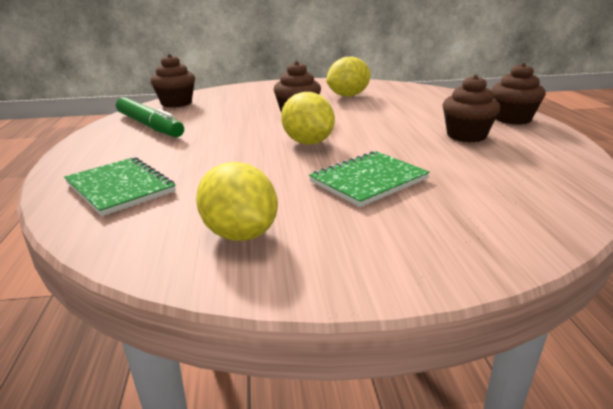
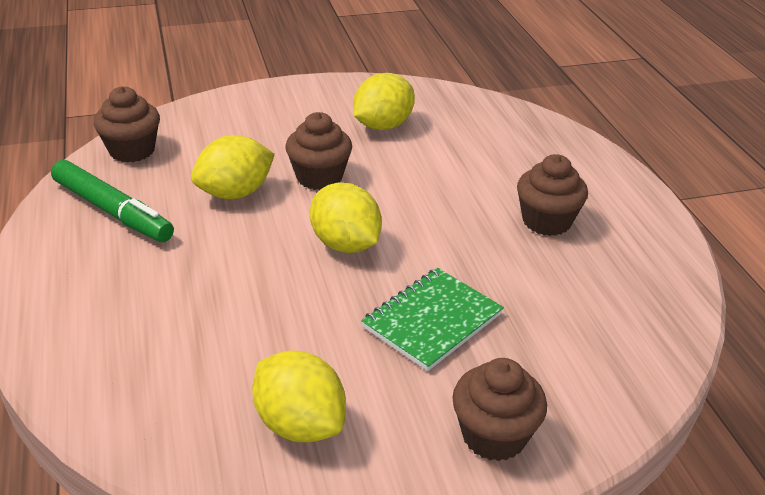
camera: 10 degrees left, 10 degrees up
(120, 188) = (126, 351): green notebook -> none
(236, 120) = (235, 193): none -> yellow lemon
(512, 119) = (605, 181): brown cupcake -> brown cupcake (494, 435)

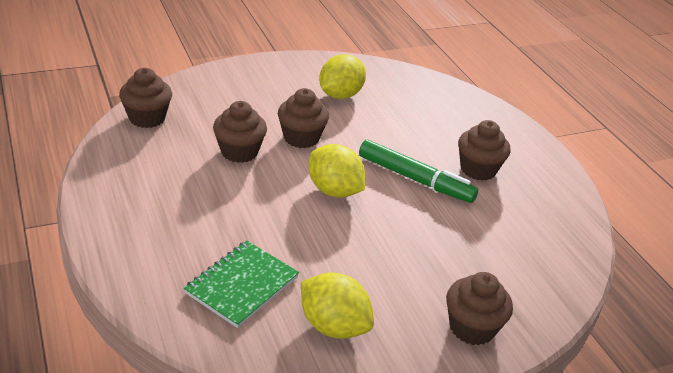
camera: 10 degrees left, 0 degrees up
(112, 211) = (146, 168): green marker -> green marker (415, 179)
(235, 193) = (239, 152): yellow lemon -> brown cupcake
(432, 320) = (411, 247): green notebook -> green notebook (242, 285)

